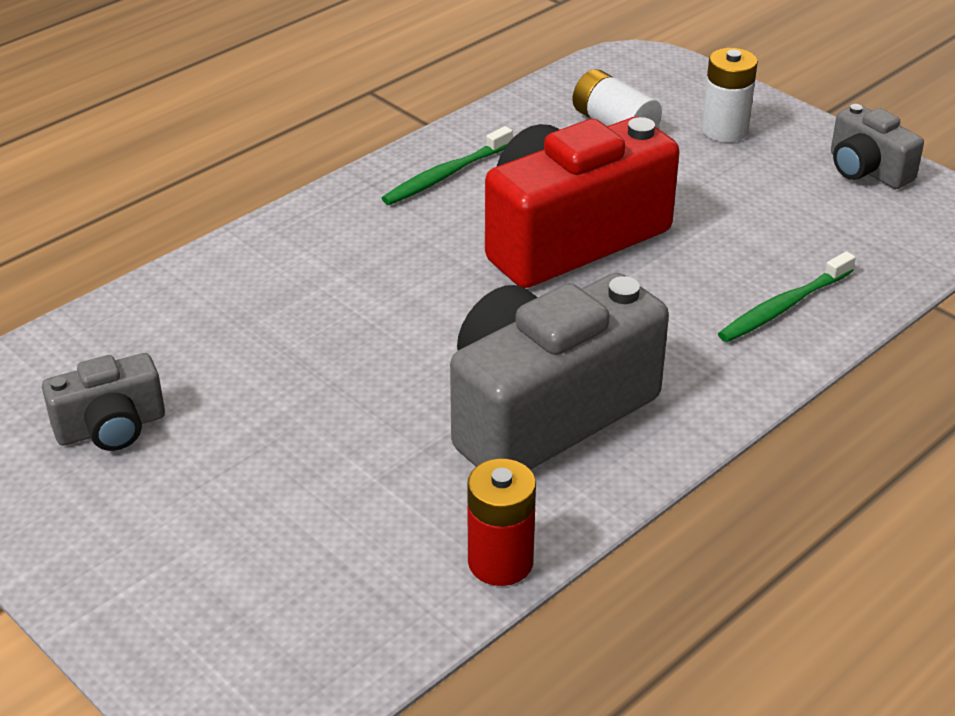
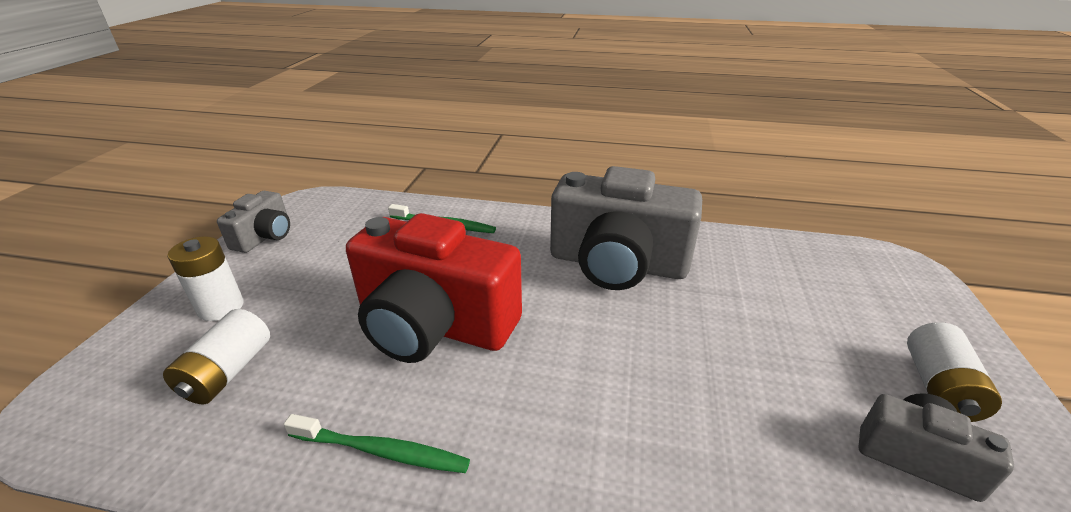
camera: 125 degrees left, 5 degrees down
(116, 515) = (939, 387): none -> white battery
(500, 562) = (723, 238): red battery -> none

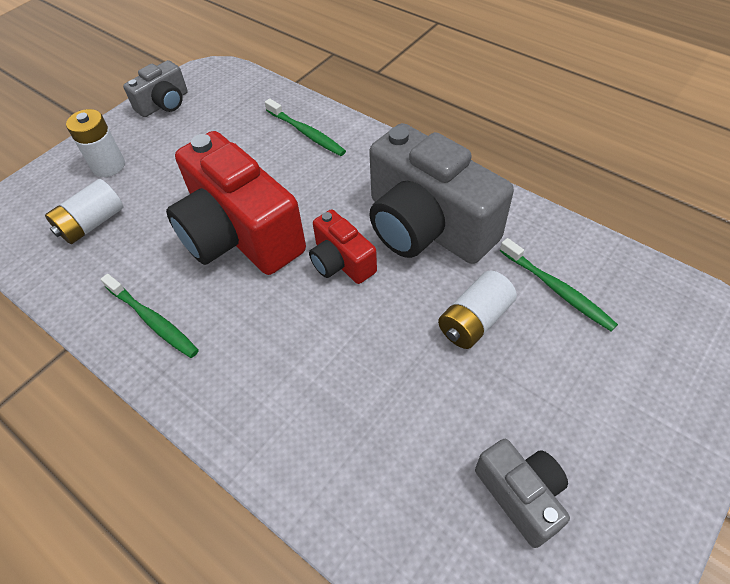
camera: 30 degrees right, 20 degrees up
(563, 315) = (341, 262): none -> red camera
(764, 277) = (557, 290): none -> green toothbrush
(939, 387) = (610, 457): white battery -> white battery (474, 320)

